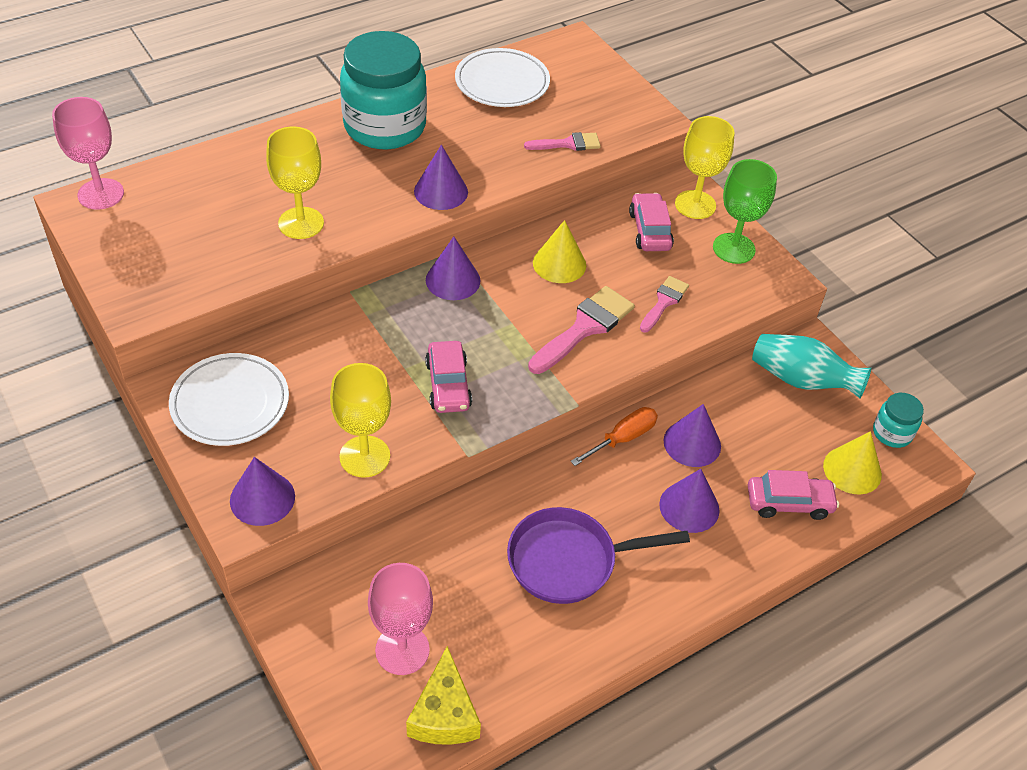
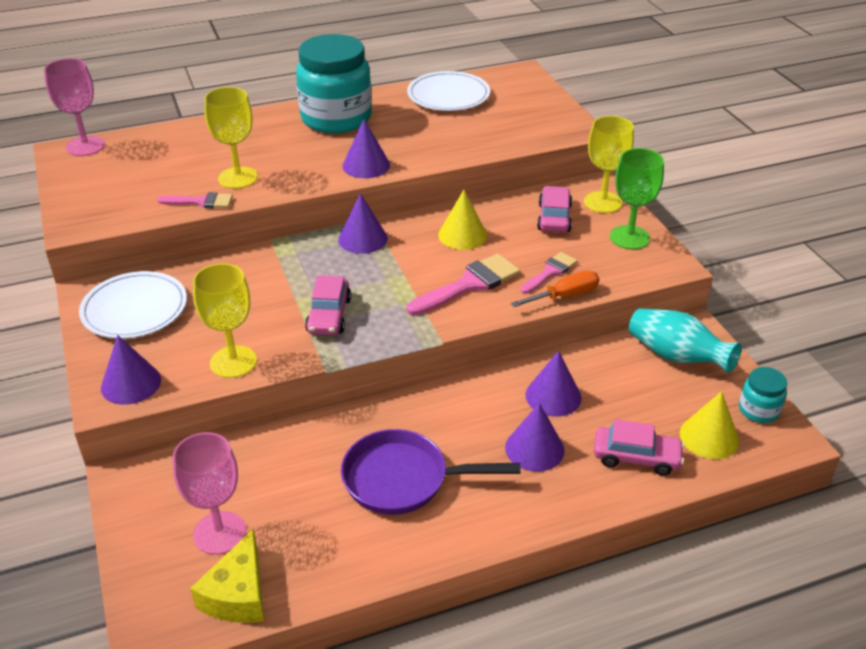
camera: 15 degrees right, 10 degrees down
(568, 144) = (491, 141): pink brush -> pink brush (201, 202)
(622, 438) = (487, 385): orange screwdriver -> orange screwdriver (565, 296)

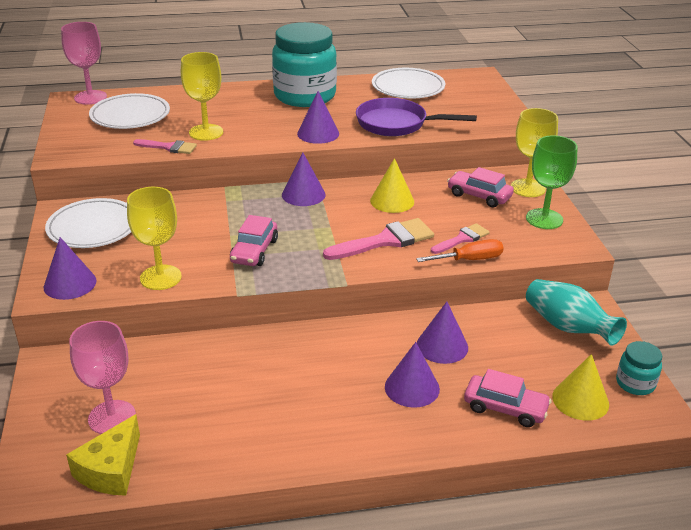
camera: 10 degrees right, 5 degrees down
(141, 165) = (130, 115): none -> white plate
(403, 479) = (285, 396): purple pan -> purple pan (396, 124)
(554, 218) = (479, 196): pink car -> pink car turned 75 degrees counterclockwise

